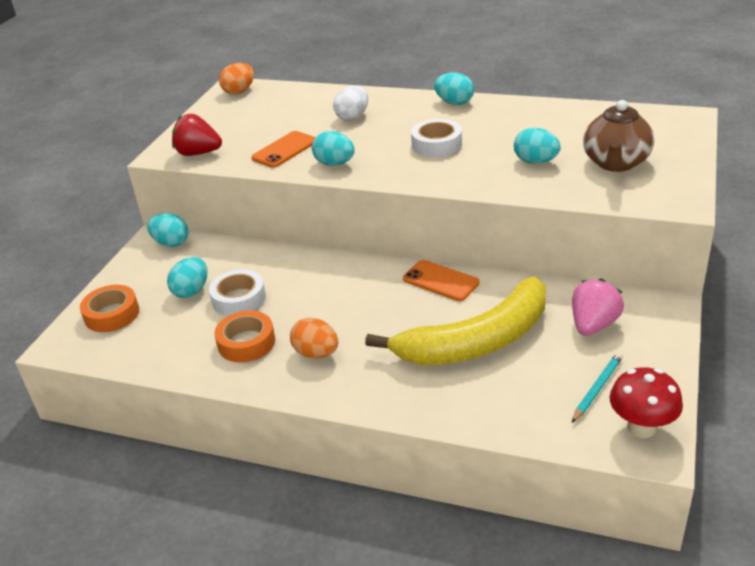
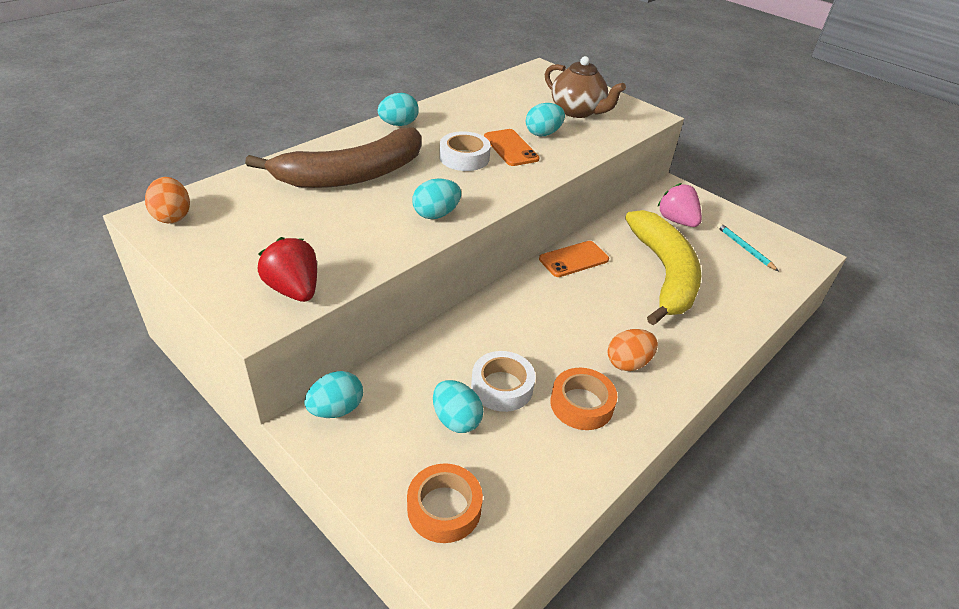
camera: 70 degrees left, 5 degrees up
(198, 153) = (294, 290): red strawberry -> red strawberry turned 105 degrees clockwise
(284, 150) = (368, 232): orange phone -> orange phone (510, 148)
(352, 117) = (352, 175): white egg -> brown banana
(641, 427) = (789, 249): red mushroom -> none

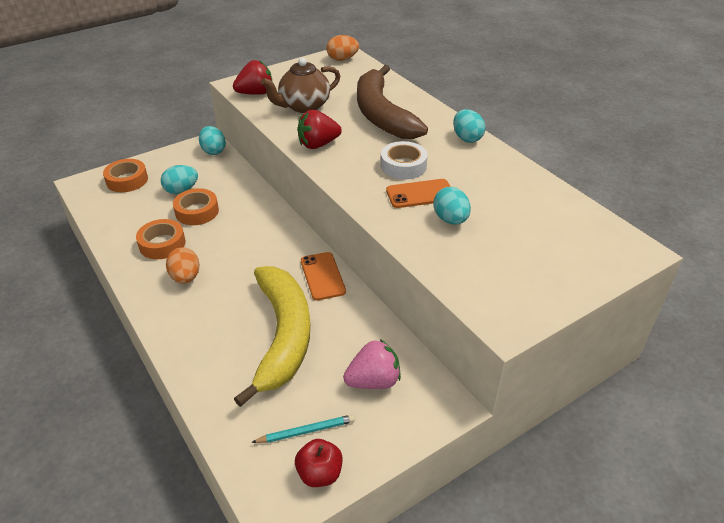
camera: 105 degrees right, 0 degrees up
(436, 214) = (318, 144): turquoise egg -> red strawberry
(502, 387) = (197, 211): white tape -> orange tape
(577, 111) = (509, 257): brown teapot -> brown teapot (304, 106)
(664, 274) = (282, 336): yellow banana -> yellow banana turned 105 degrees counterclockwise
(771, 238) = (319, 474): none -> red apple

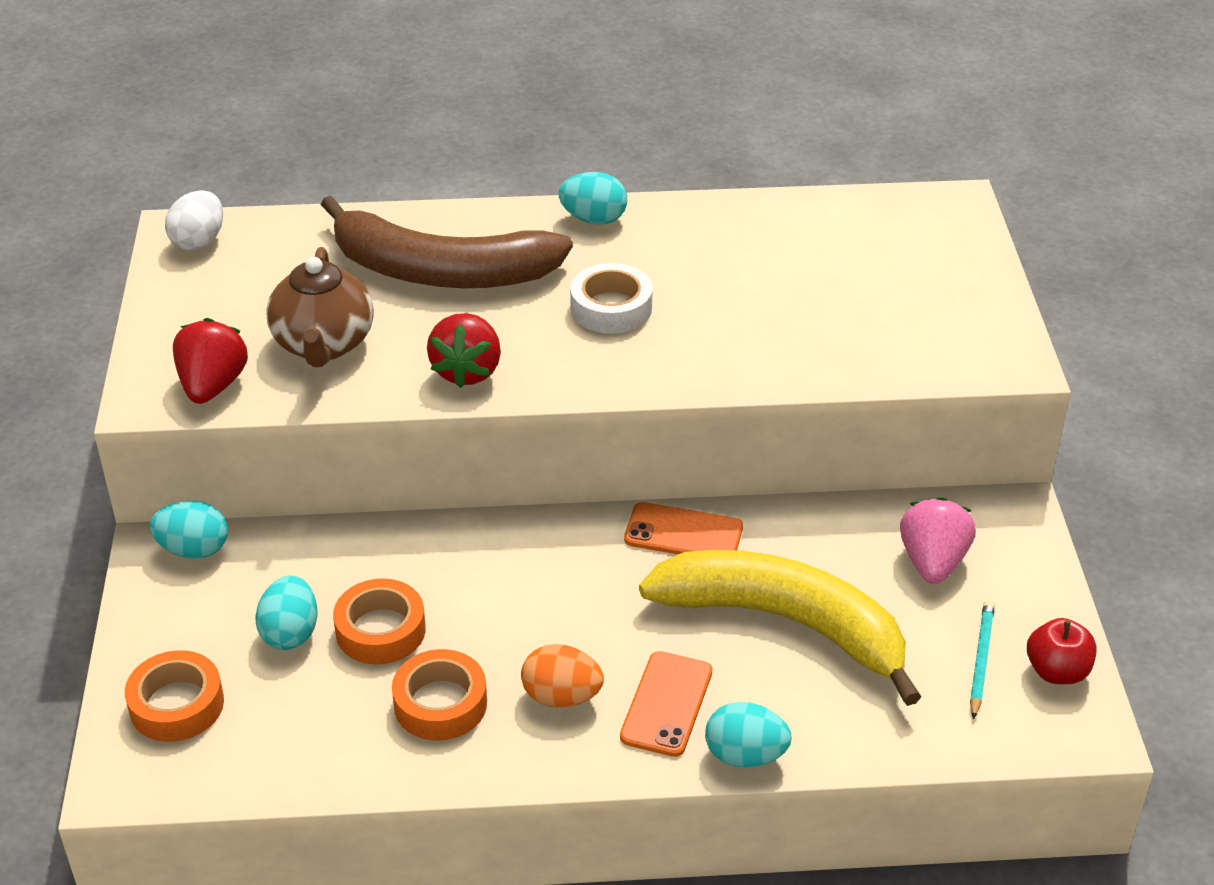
camera: 60 degrees left, 0 degrees up
(342, 59) = (199, 241): orange egg -> white egg
(420, 194) = (696, 321): orange phone -> orange phone (666, 704)
(450, 220) = (779, 319): turquoise egg -> turquoise egg (745, 755)

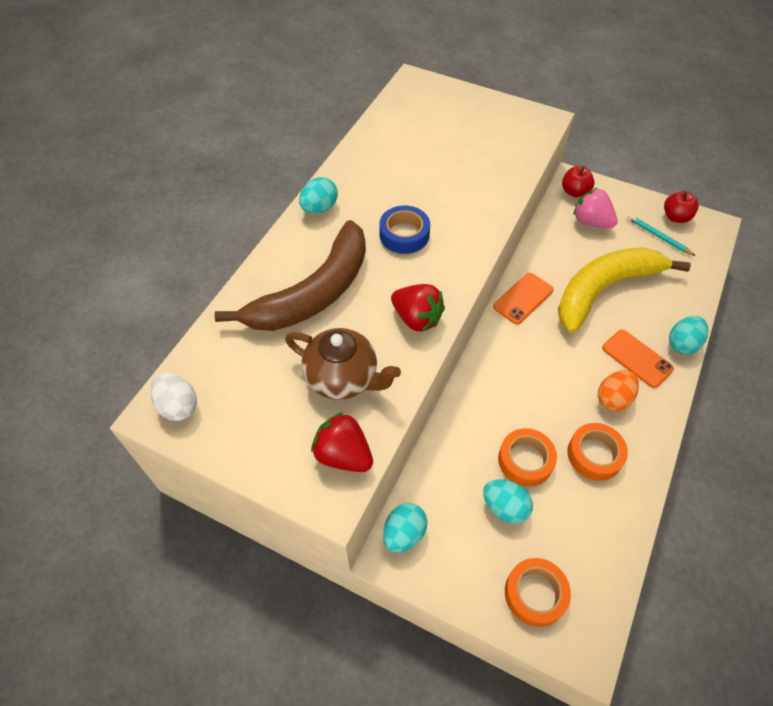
camera: 60 degrees left, 15 degrees up
(611, 308) = (404, 234): white tape -> blue tape
(988, 520) = (574, 192): none -> red apple

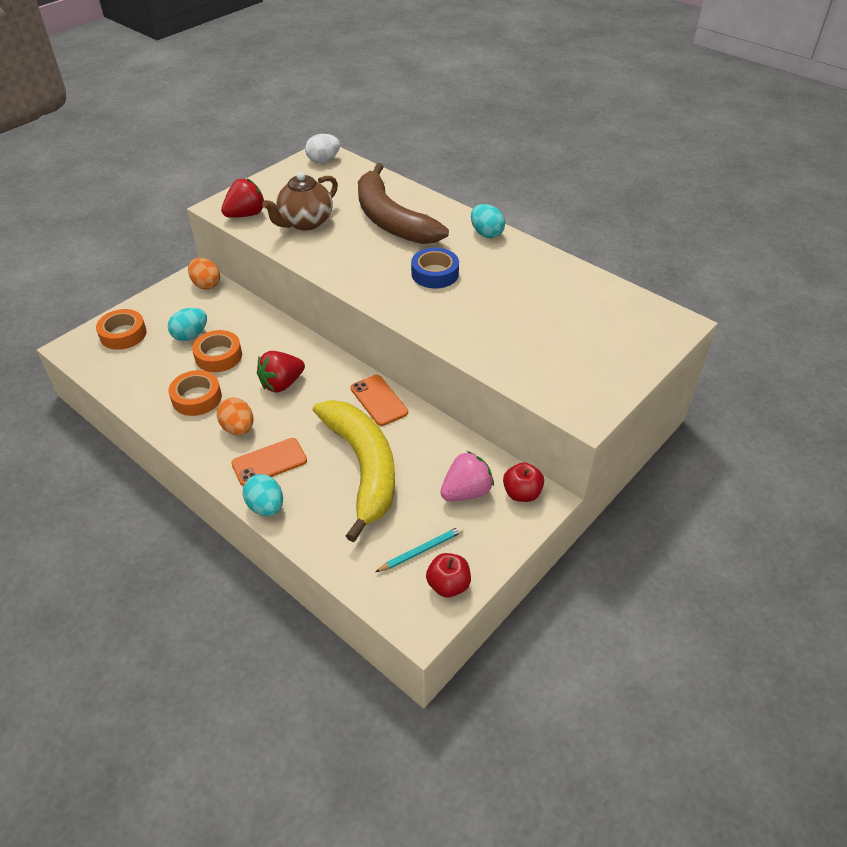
camera: 105 degrees right, 10 degrees down
(404, 533) = (206, 284): turquoise egg -> orange egg
(416, 318) = (339, 264): red strawberry -> red strawberry (282, 384)

